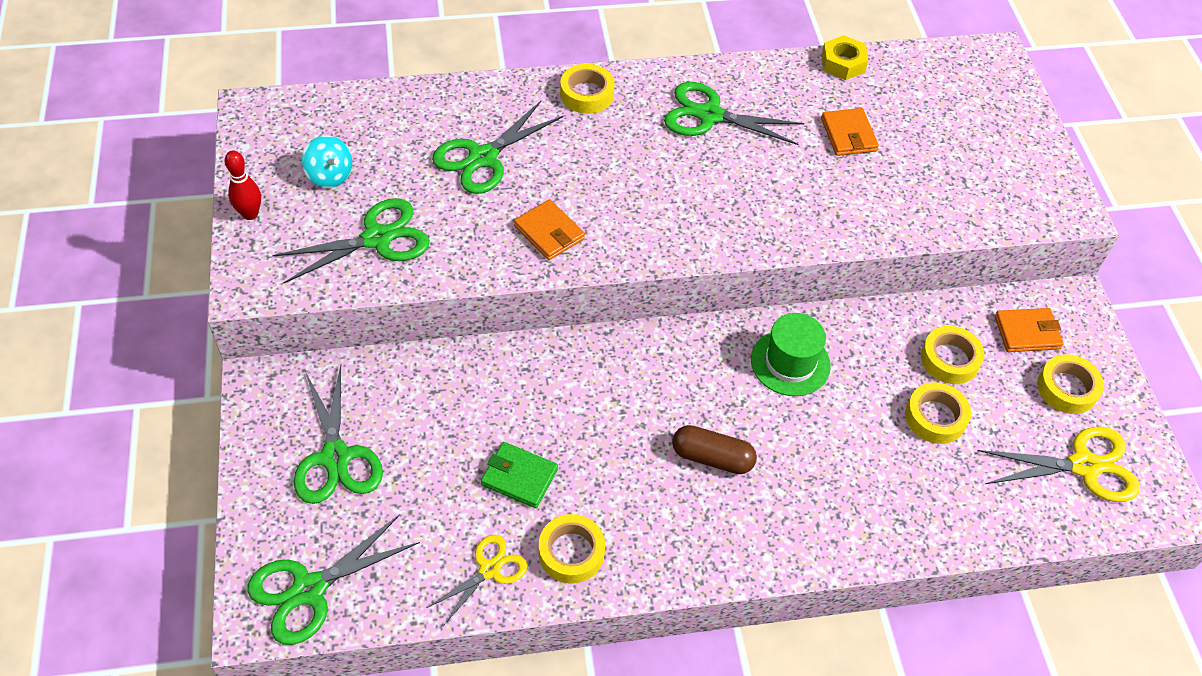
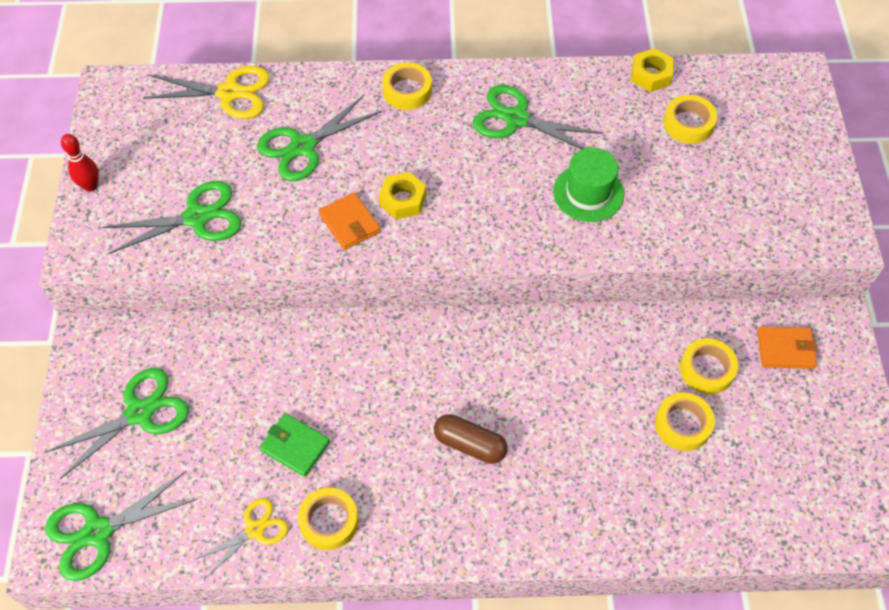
camera: 10 degrees right, 5 degrees up
(330, 175) = (165, 154): turquoise spinning top -> none
(336, 457) = (139, 413): green scissors -> green scissors turned 120 degrees counterclockwise
(603, 205) = (403, 200): none -> yellow nut
(790, 362) = (557, 360): green hat -> green hat (588, 193)
(848, 135) = (642, 147): orange wallet -> none
(1067, 388) = (813, 407): yellow tape -> yellow tape (688, 124)
(1083, 466) = (814, 485): yellow scissors -> yellow scissors (229, 93)

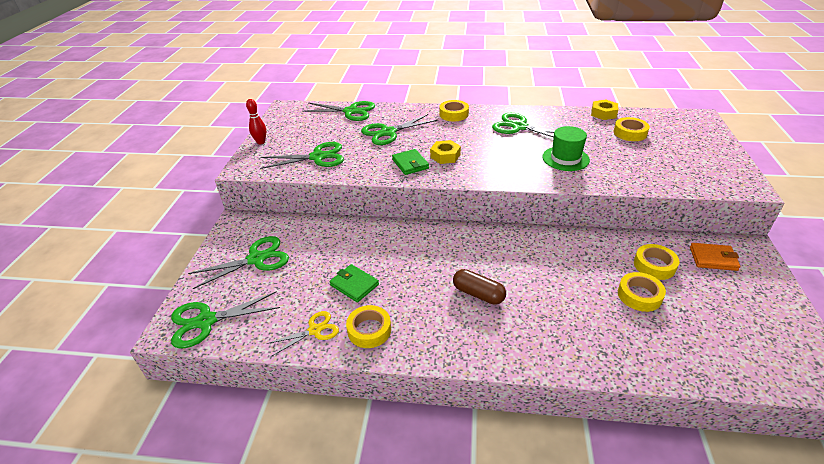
camera: 10 degrees right, 20 degrees down
(229, 93) = (351, 111): yellow scissors -> green scissors
(349, 223) = (410, 164): orange wallet -> green wallet

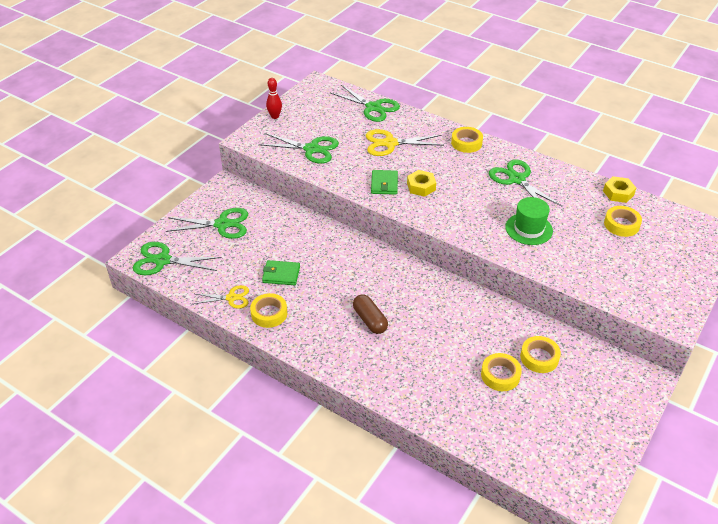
camera: 25 degrees right, 5 degrees up
(354, 285) = (281, 274): green wallet -> green wallet turned 60 degrees counterclockwise
(388, 132) = (390, 143): green scissors -> yellow scissors
(713, 258) = (600, 374): orange wallet -> none

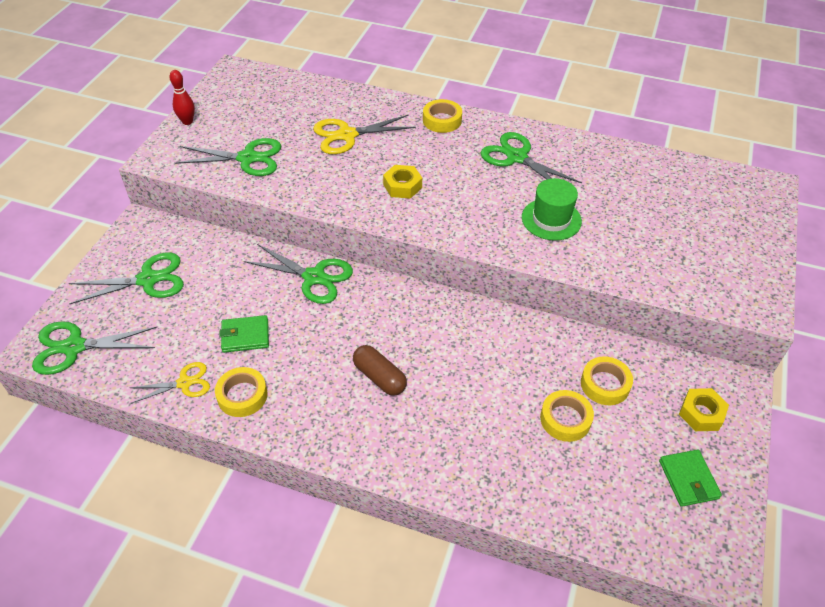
camera: 15 degrees left, 5 degrees up
(373, 107) = (313, 92): green scissors -> green scissors (314, 277)
(384, 184) = (355, 190): green wallet -> green wallet (688, 479)
(618, 193) = (640, 155): yellow nut -> yellow nut (701, 413)
(621, 224) = (657, 194): yellow tape -> none

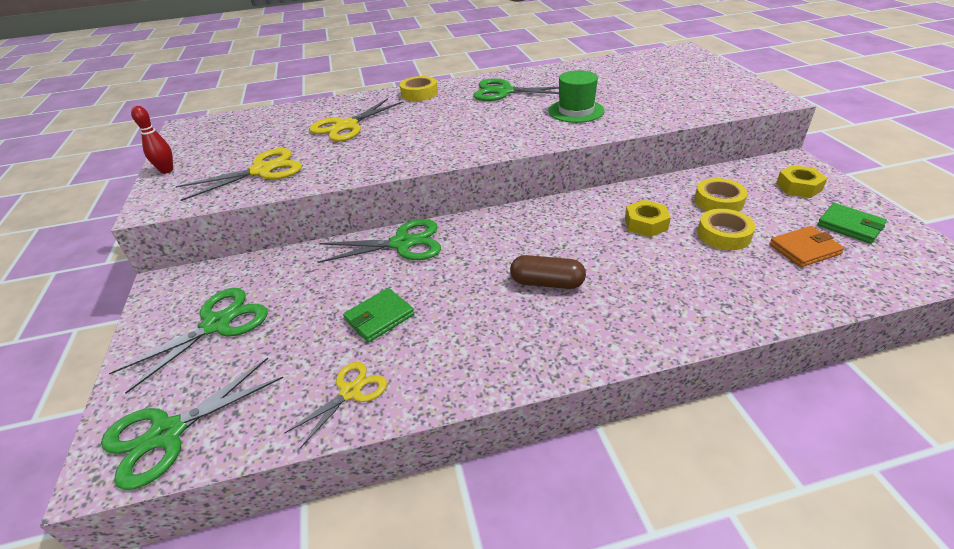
camera: 30 degrees left, 10 degrees down
(242, 395) = (429, 367): yellow tape -> none
(247, 158) = (262, 170): green scissors -> yellow scissors
(402, 186) = (434, 136): yellow nut -> yellow nut (646, 224)
(614, 474) = (804, 249): none -> orange wallet

